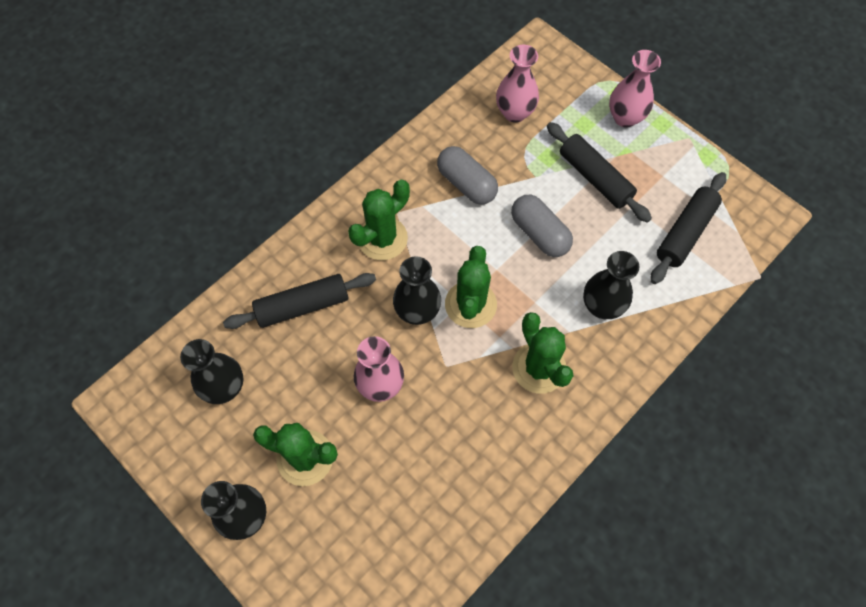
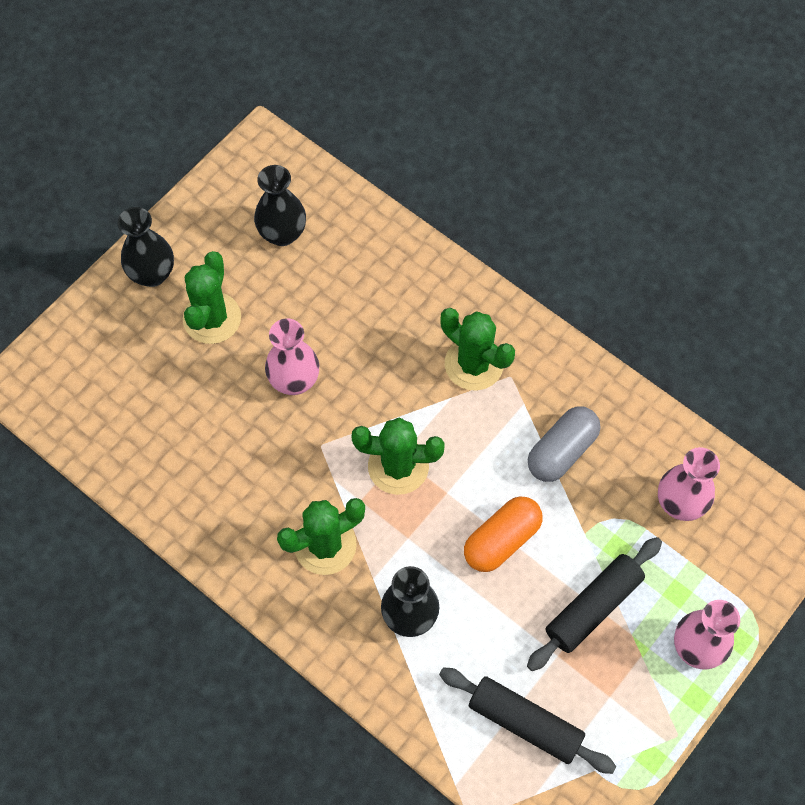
camera: 85 degrees right, 0 degrees up
(302, 306) = (380, 293): black rolling pin -> none
(417, 311) = (384, 410): black vase -> none
(539, 233) = (502, 540): grey capsule -> orange capsule

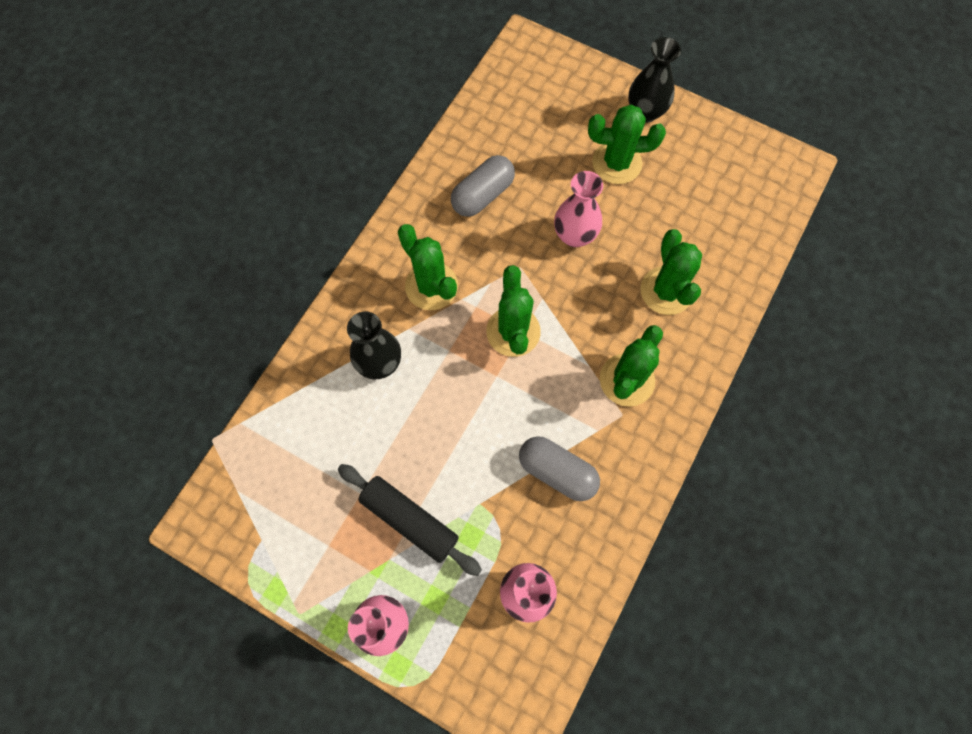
camera: 80 degrees right, 5 degrees up
(218, 469) = (483, 195): none -> grey capsule
(282, 234) = (713, 200): black vase -> none
(380, 304) = (666, 291): none -> green cactus
(502, 540) = (460, 430): orange capsule -> none
(525, 722) = (297, 473): black rolling pin -> none

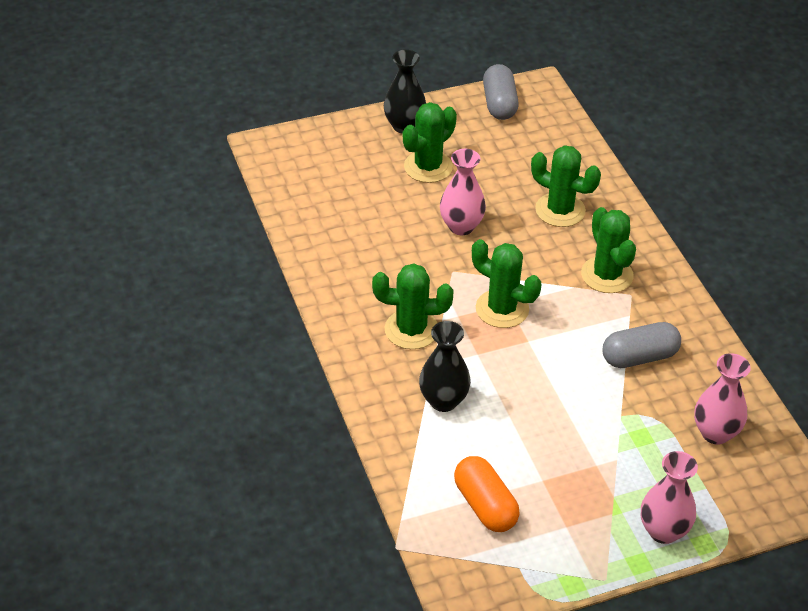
camera: 50 degrees left, 25 degrees down
(301, 471) = (485, 505): none -> orange capsule
(409, 520) = (594, 464): black rolling pin -> none
(483, 195) = (367, 252): grey capsule -> grey capsule (499, 104)

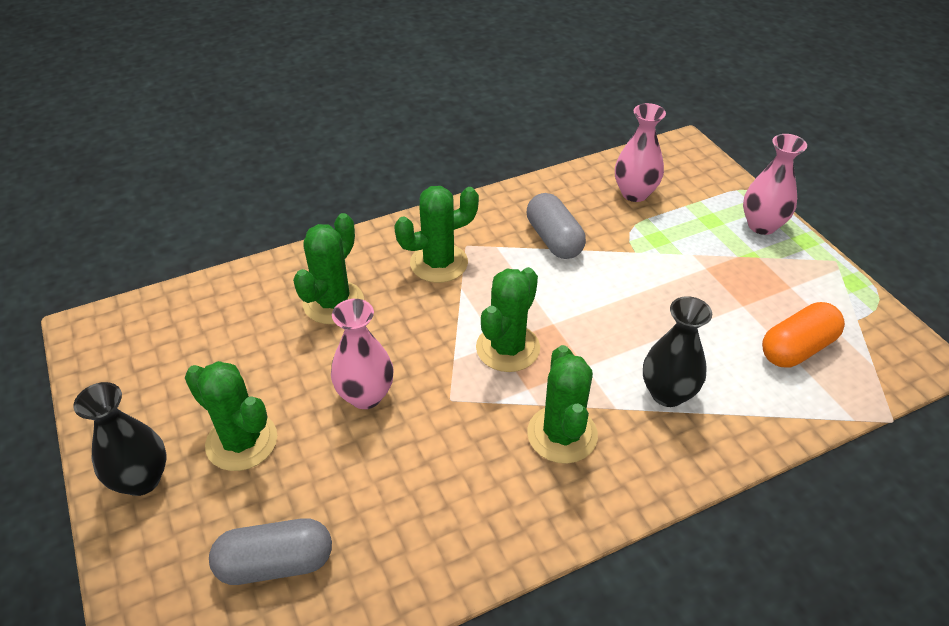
camera: 95 degrees left, 0 degrees up
(499, 104) = (113, 369): grey capsule -> grey capsule (276, 563)

